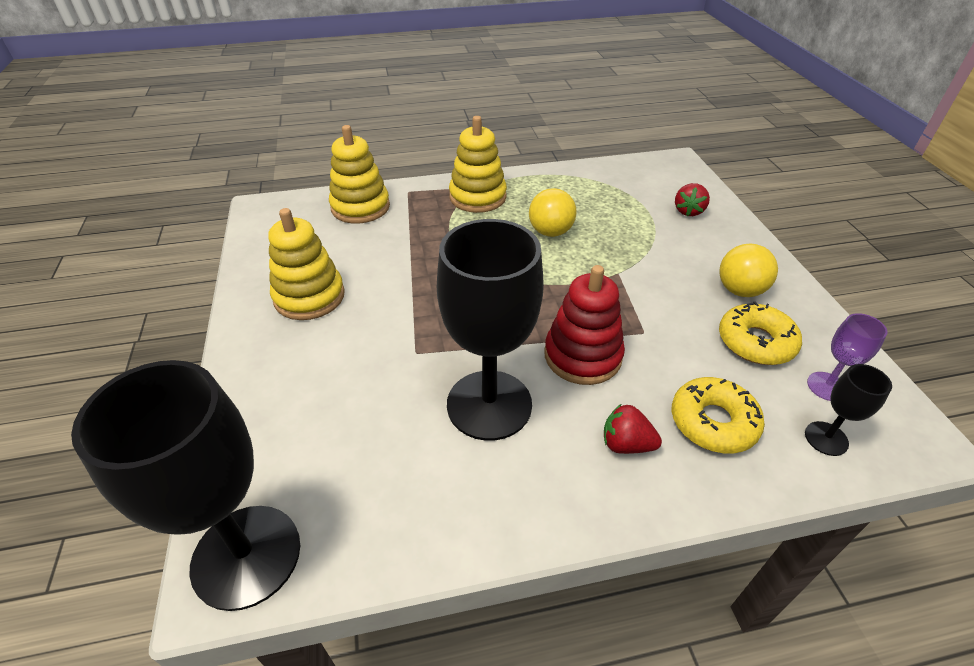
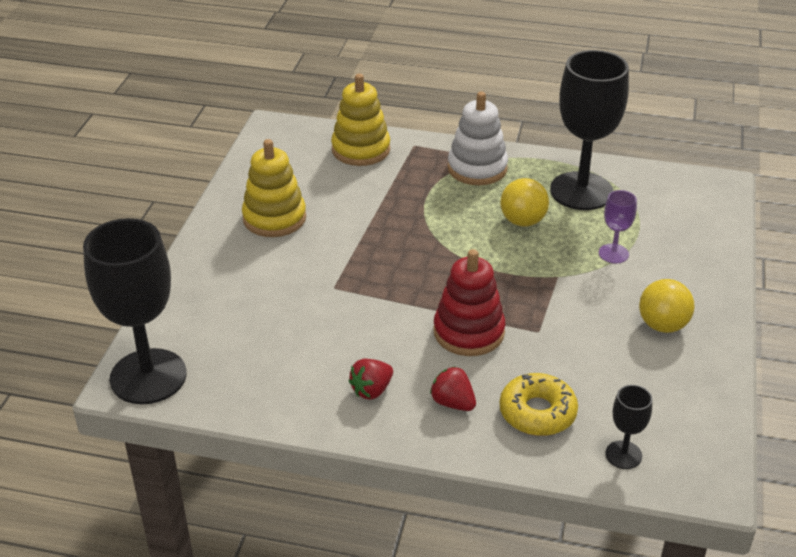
camera: 25 degrees right, 5 degrees down
(477, 197) = (477, 168): yellow stacking toy -> white stacking toy
(489, 405) = (366, 342): black goblet -> black goblet (581, 191)
(688, 211) = (682, 239): red strawberry -> red strawberry (371, 390)
(755, 342) = (634, 370): yellow donut -> none
(827, 386) = (665, 422): purple goblet -> purple goblet (613, 253)

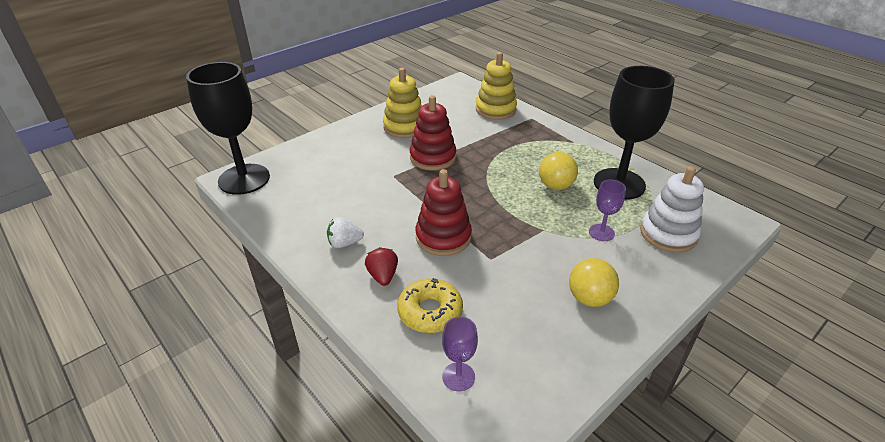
camera: 35 degrees right, 0 degrees up
(354, 244) = (433, 157): none -> red stacking toy
(371, 390) = (344, 243): red strawberry -> white strawberry
(477, 168) = (558, 144): white stacking toy -> white stacking toy (668, 234)
(623, 455) = (458, 377): black goblet -> purple goblet

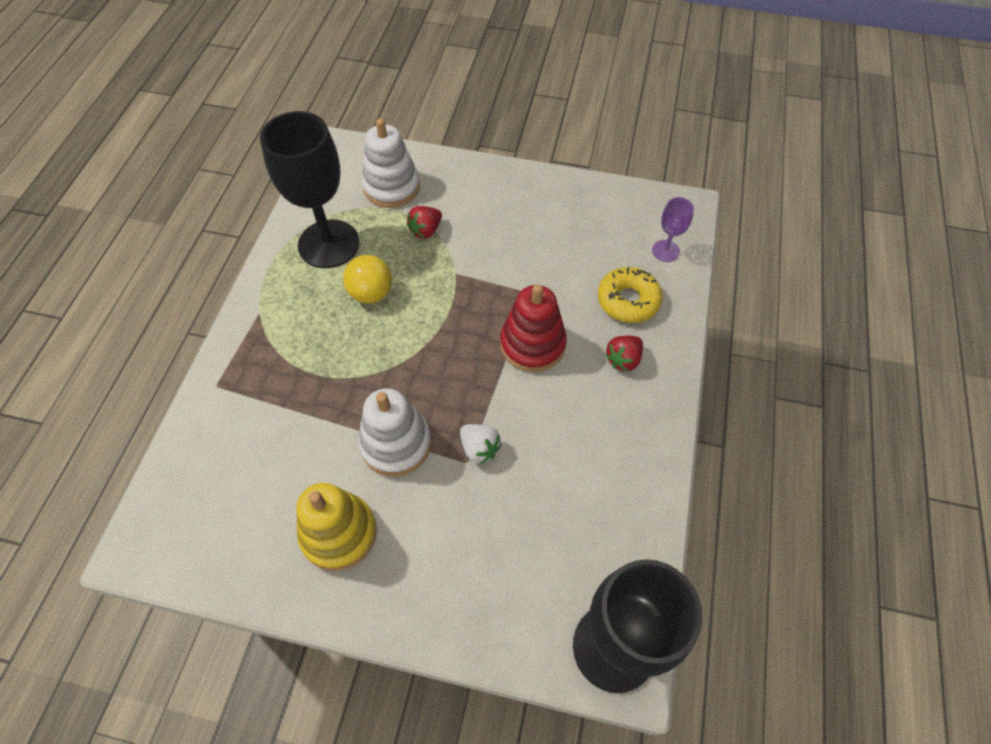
camera: 125 degrees left, 20 degrees up
(344, 243) = (614, 424): white strawberry -> white strawberry (479, 448)
(433, 157) = (396, 444): red stacking toy -> white stacking toy
(495, 109) = (213, 442): yellow stacking toy -> none
(589, 298) = (520, 210): yellow ball -> none
(601, 232) = (426, 230): purple goblet -> red strawberry

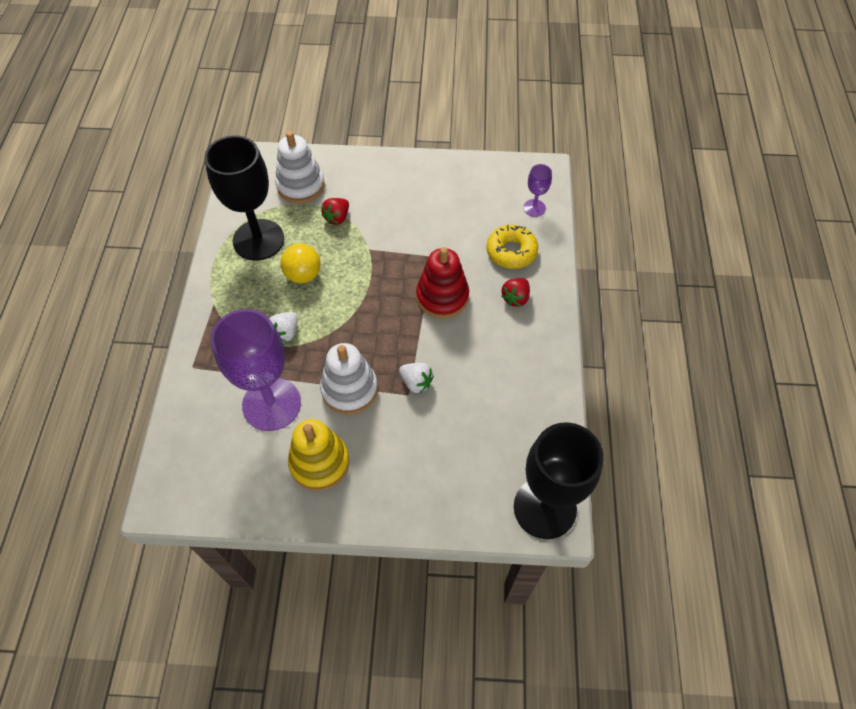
camera: 10 degrees left, 0 degrees up
(298, 447) = (271, 404): none -> purple goblet
(334, 360) = (285, 333): none -> white strawberry

